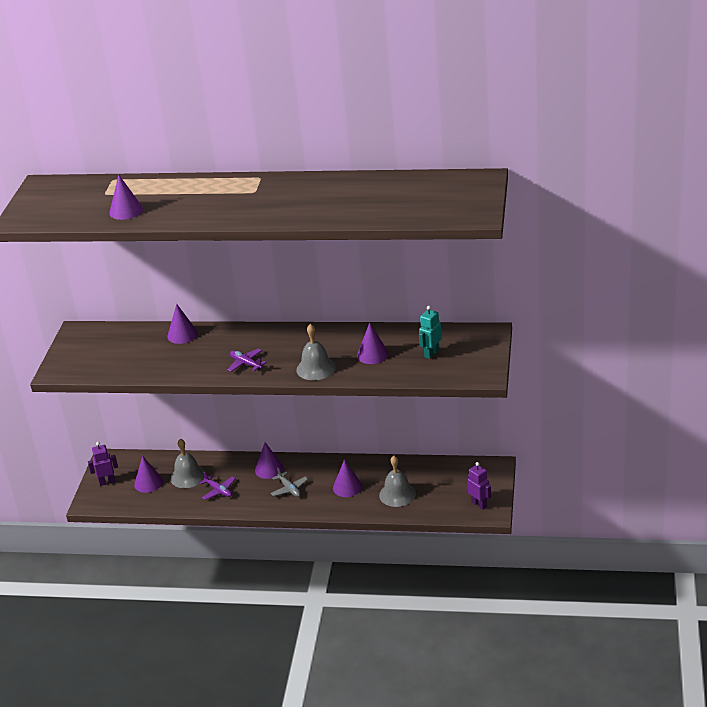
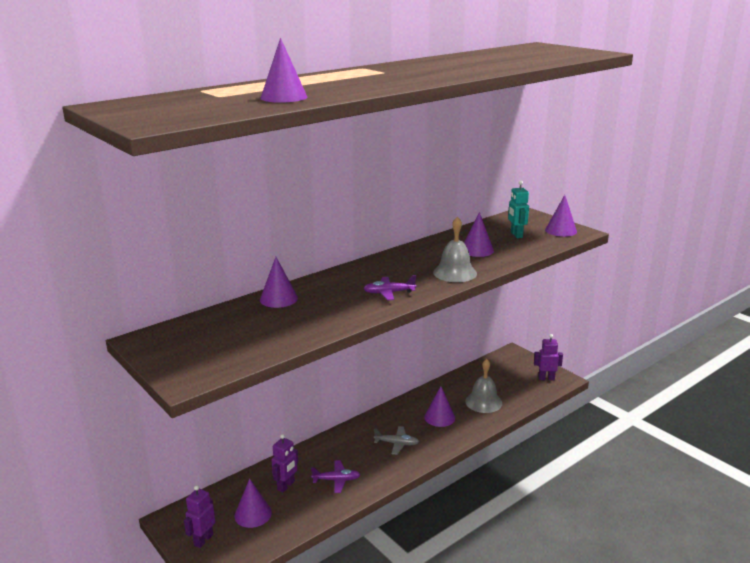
camera: 50 degrees left, 10 degrees down
(188, 476) = (286, 486): grey bell -> purple robot
(269, 469) = (353, 439): purple cone -> purple cone (561, 230)

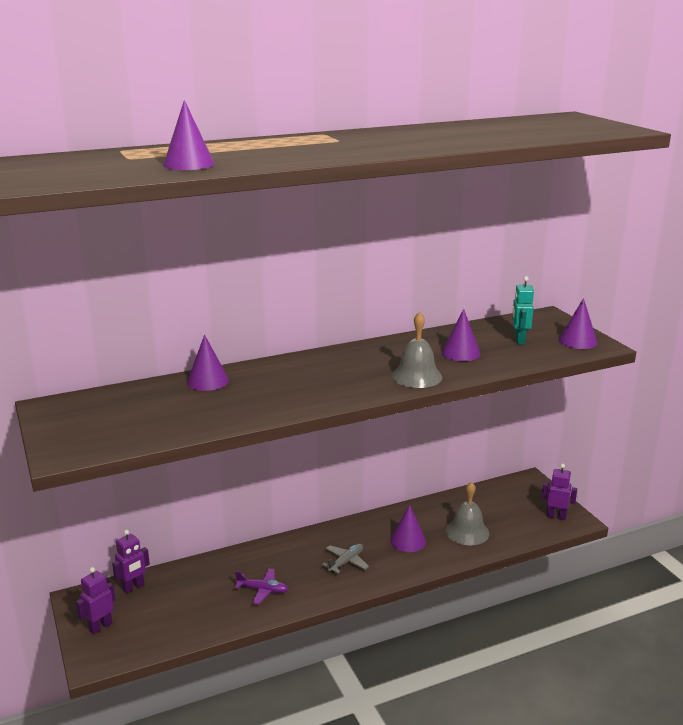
camera: 15 degrees right, 0 degrees up
(253, 514) = (161, 610): purple cone -> none
(286, 486) = (207, 586): purple robot -> purple robot (133, 587)
(389, 293) = (327, 390): purple plane -> none
(396, 444) = (346, 562): grey plane -> grey plane turned 75 degrees counterclockwise

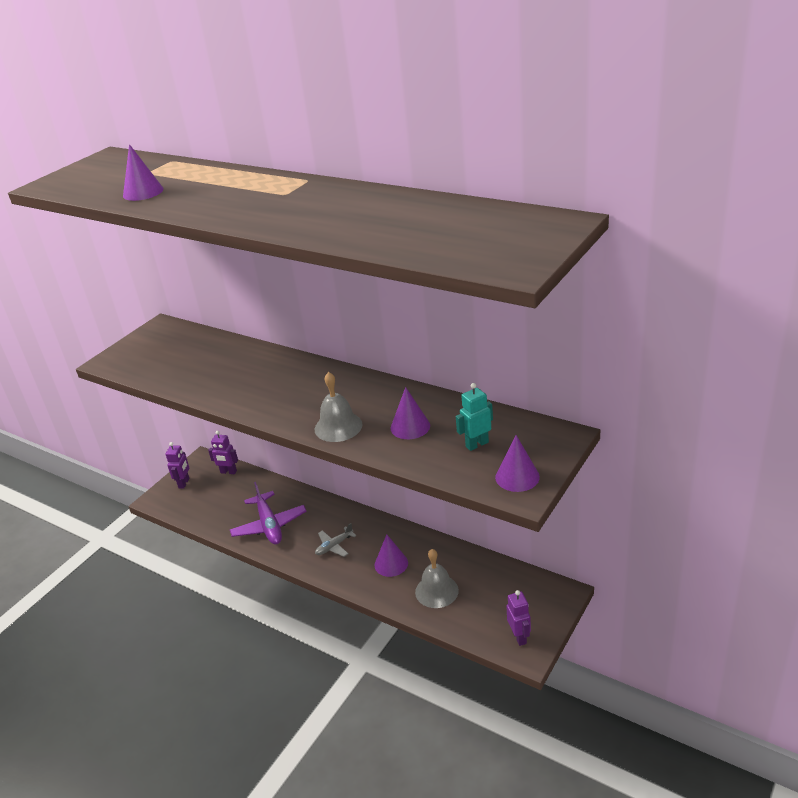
camera: 60 degrees right, 10 degrees up
(100, 627) = (184, 483): purple robot -> purple robot turned 90 degrees clockwise
(208, 381) = (244, 353): purple cone -> none
(262, 590) = (269, 525): purple plane -> purple plane, size x1.76
(346, 562) = (334, 546): grey plane -> grey plane turned 135 degrees clockwise

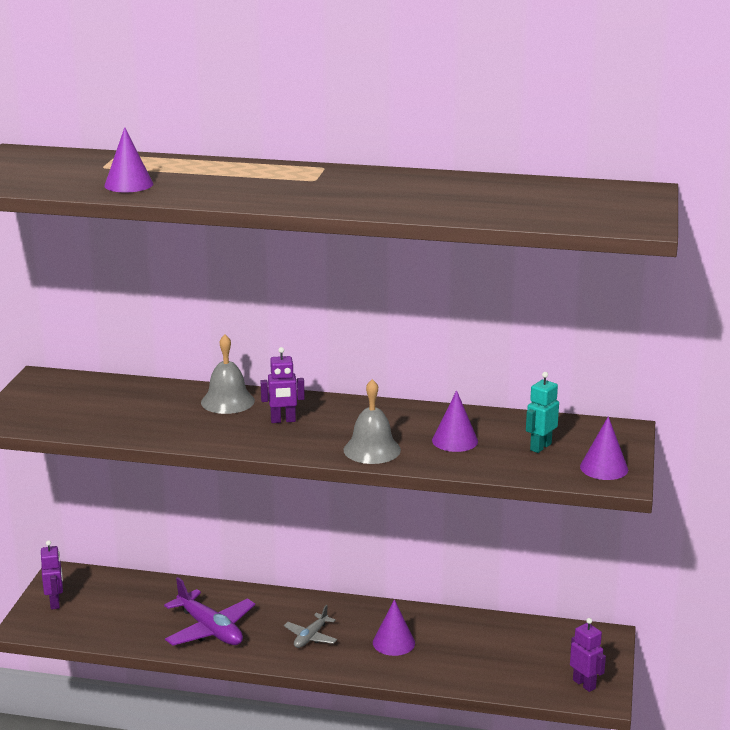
camera: 25 degrees left, 10 degrees down
(228, 472) = (111, 582): purple robot -> purple robot (283, 420)
(436, 591) = (465, 659): grey bell -> grey bell (227, 401)

